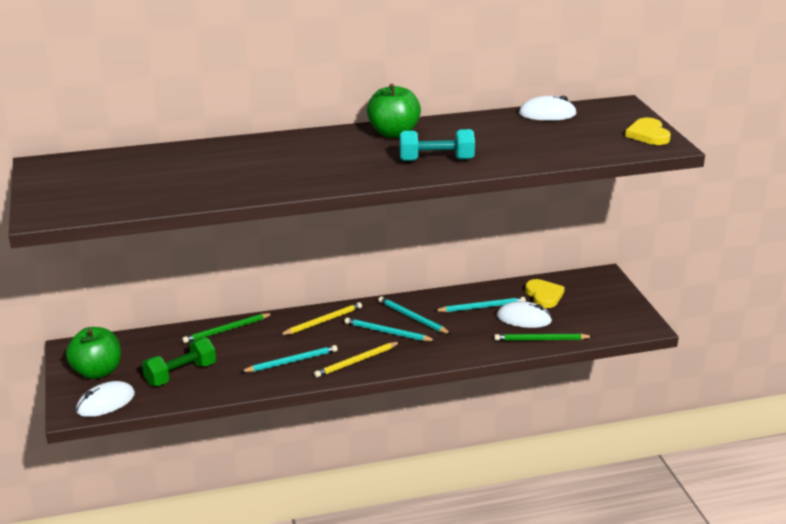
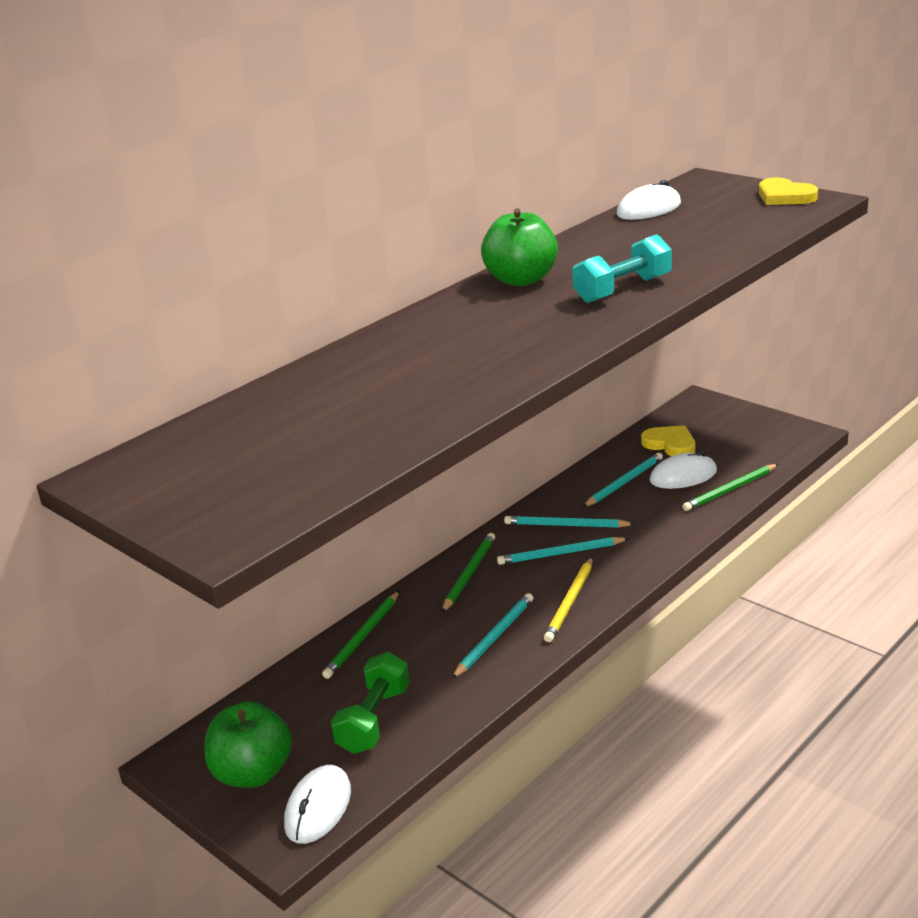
camera: 30 degrees left, 0 degrees up
(322, 321) = (469, 574): yellow pencil -> green pencil

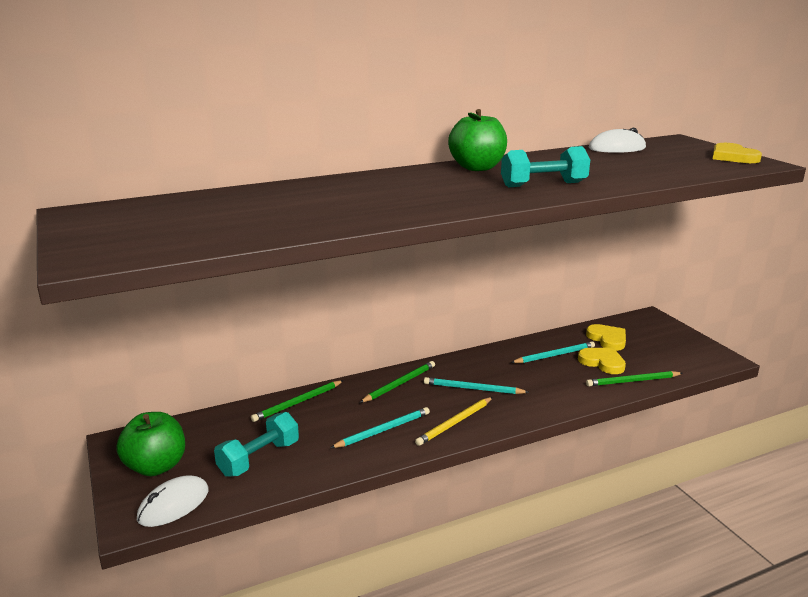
camera: 20 degrees right, 5 degrees down
(374, 720) = (259, 458): green dumbbell -> turquoise dumbbell
(566, 525) = (491, 372): turquoise pencil -> none
(683, 476) = (602, 362): white mouse -> yellow heart

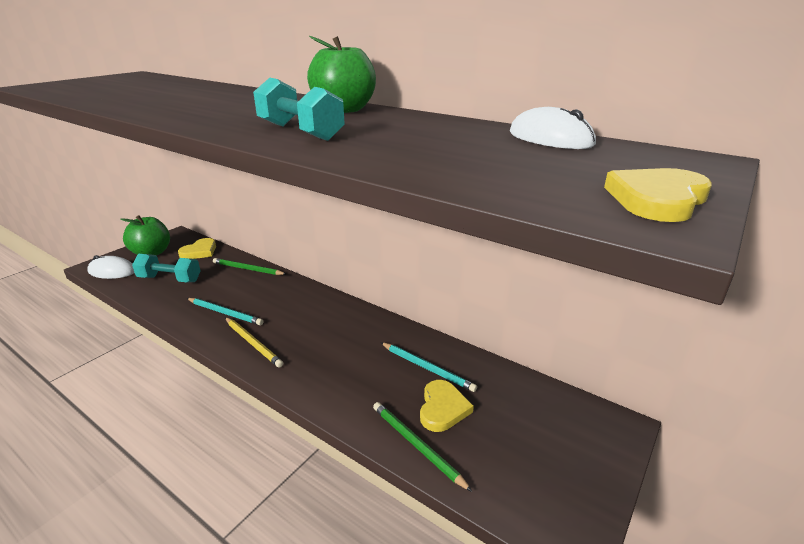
camera: 60 degrees right, 5 degrees up
(399, 384) = (301, 299): green pencil -> none
(455, 423) = (253, 343): yellow pencil -> yellow pencil turned 150 degrees counterclockwise
(473, 389) = (318, 336): turquoise pencil -> none
(607, 339) = (507, 399): yellow heart -> yellow heart (199, 251)

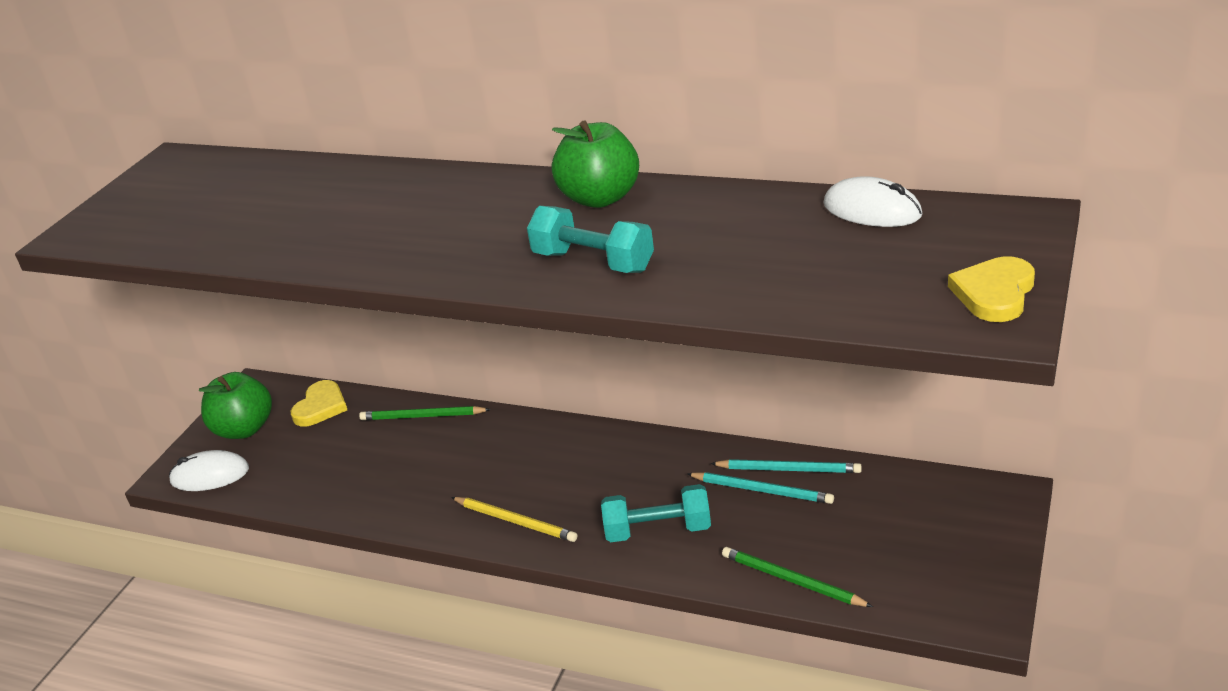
camera: 10 degrees left, 5 degrees up
(169, 279) = (315, 464): turquoise dumbbell -> turquoise dumbbell (658, 530)
(225, 313) = (442, 491): turquoise pencil -> turquoise pencil (788, 469)
(443, 408) = (803, 532): yellow heart -> none

